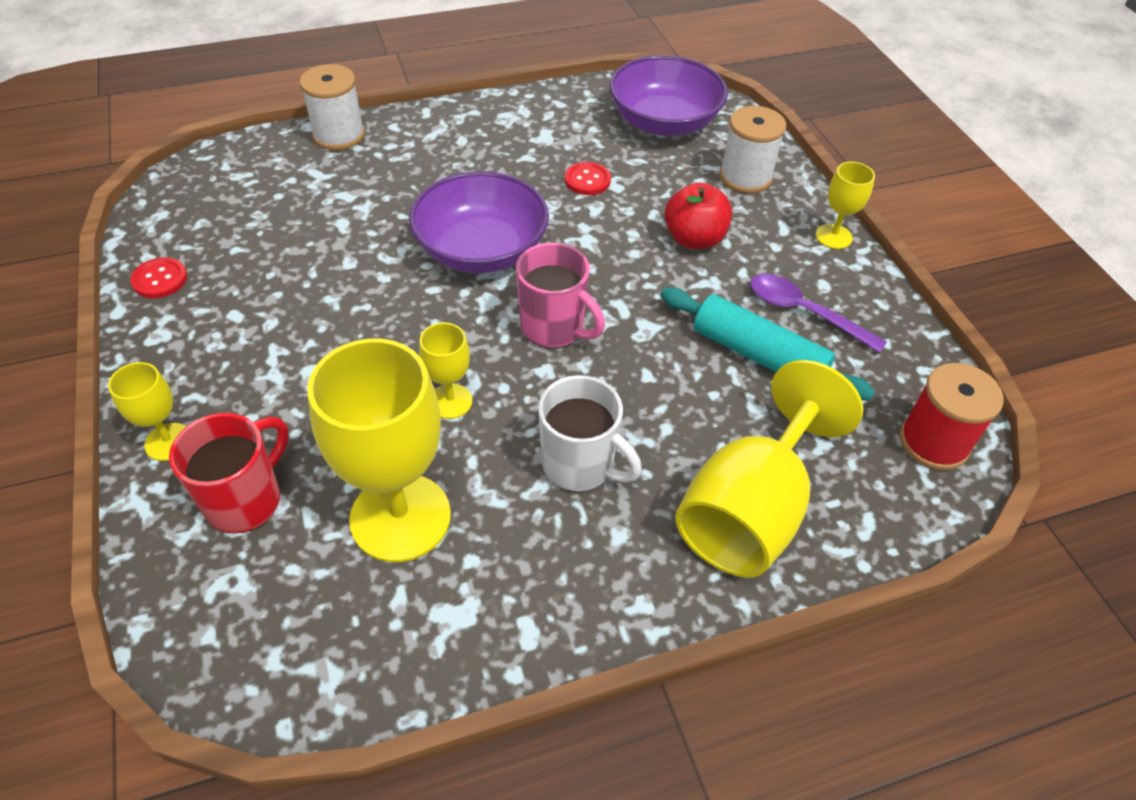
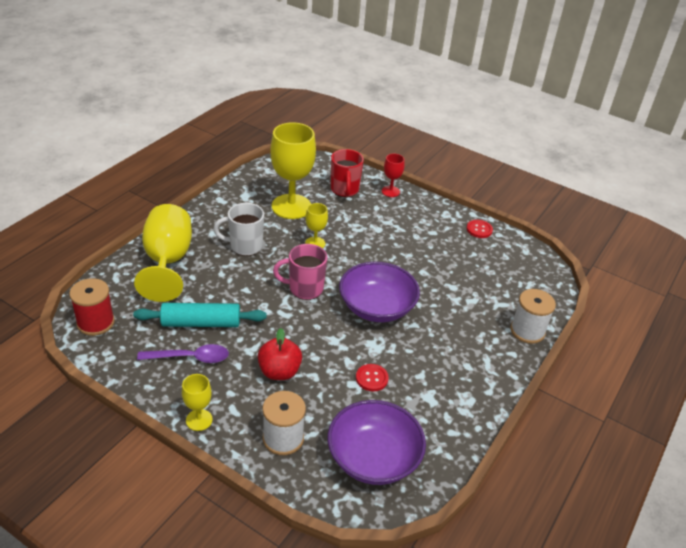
camera: 140 degrees right, 10 degrees down
(169, 442) = (390, 191): yellow goblet -> red goblet

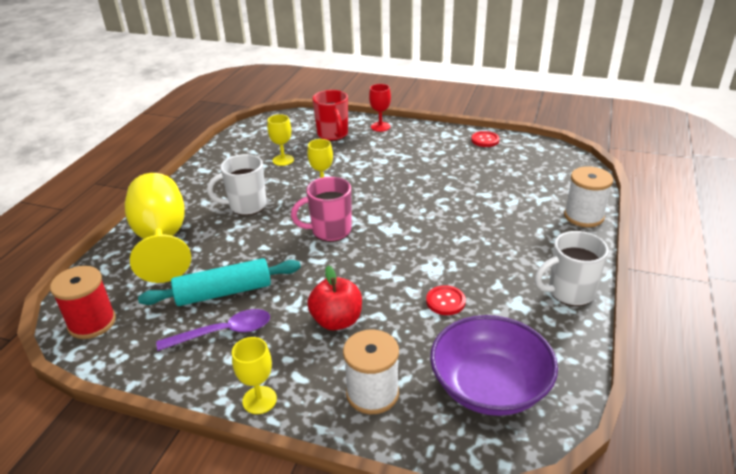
camera: 10 degrees left, 5 degrees down
(291, 206) = (283, 160): yellow goblet -> yellow goblet, size x0.48
(376, 307) = (416, 231): purple bowl -> none
(476, 398) = (569, 292): none -> white mug

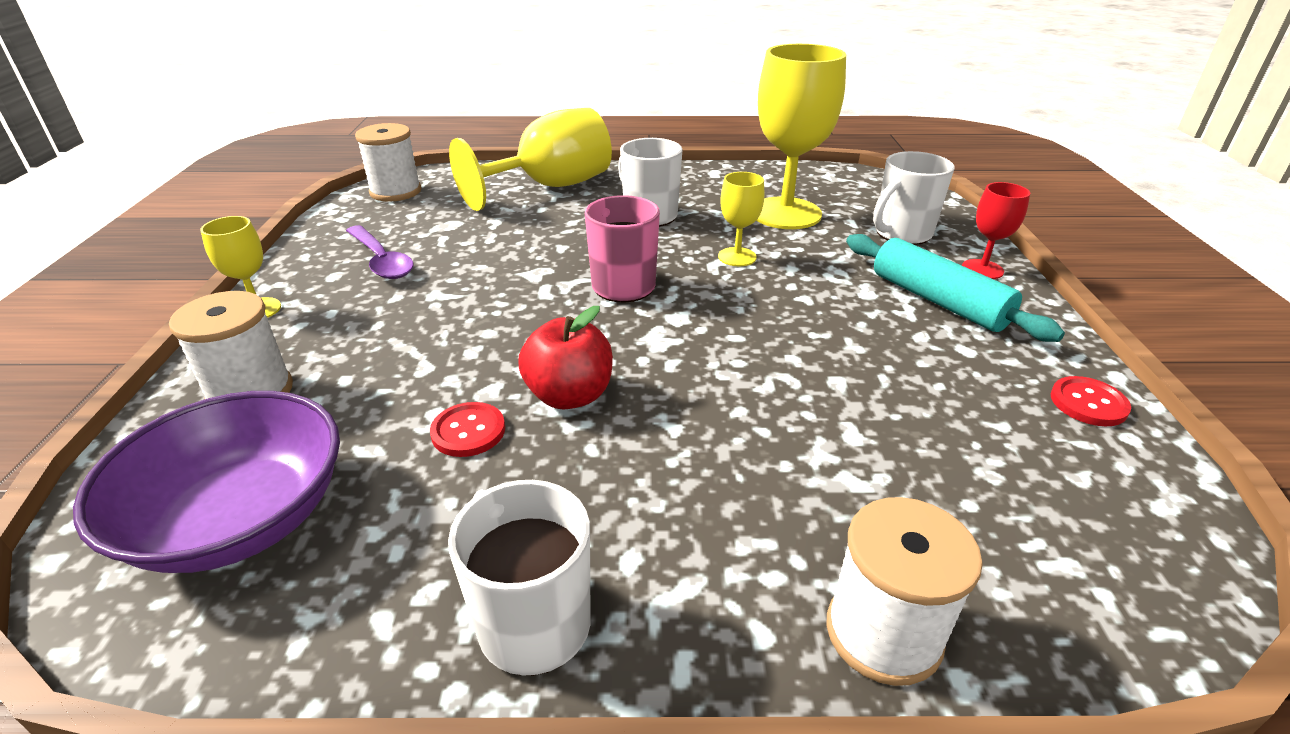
camera: 70 degrees right, 0 degrees up
(92, 323) = (395, 192): red spool -> white spool
(223, 292) = (458, 243): turquoise rolling pin -> turquoise rolling pin (938, 301)
(283, 160) = (785, 213): yellow goblet -> yellow goblet, size x2.07
(333, 135) = (901, 234): red mug -> white mug
(337, 321) = (408, 333): red apple -> red apple (569, 395)

